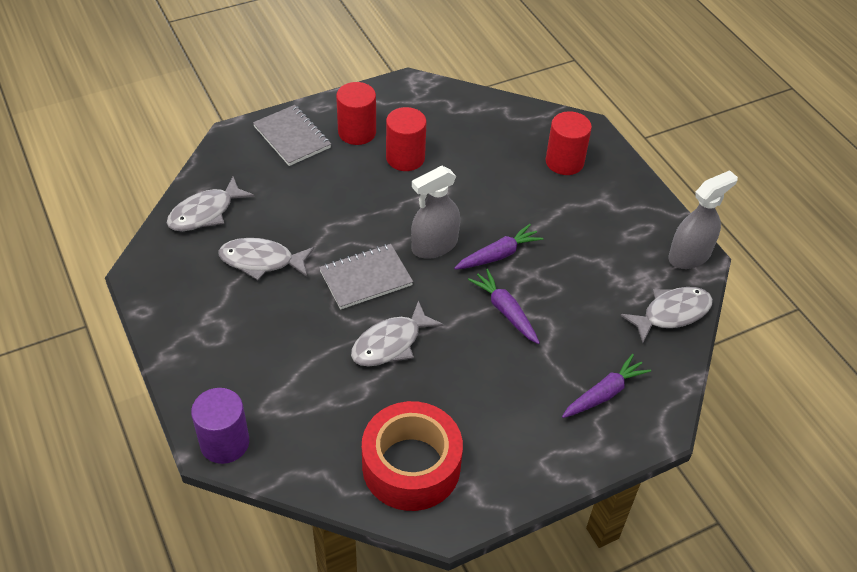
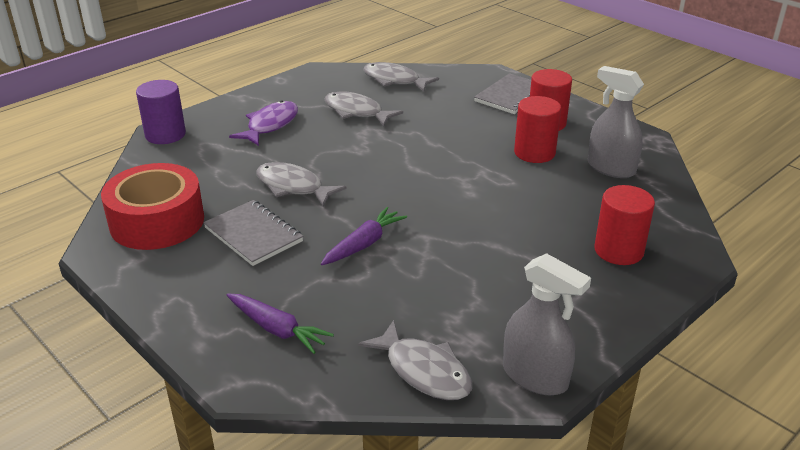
camera: 75 degrees right, 15 degrees down
(252, 340) = (270, 125): none -> purple fish
(261, 261) = (356, 112): grey fish -> grey fish turned 45 degrees counterclockwise
(365, 278) = (364, 161): grey notebook -> grey notebook (253, 235)
(434, 246) = (427, 188): grey spray bottle -> grey spray bottle (611, 168)
(498, 255) = (439, 227): purple carrot -> none

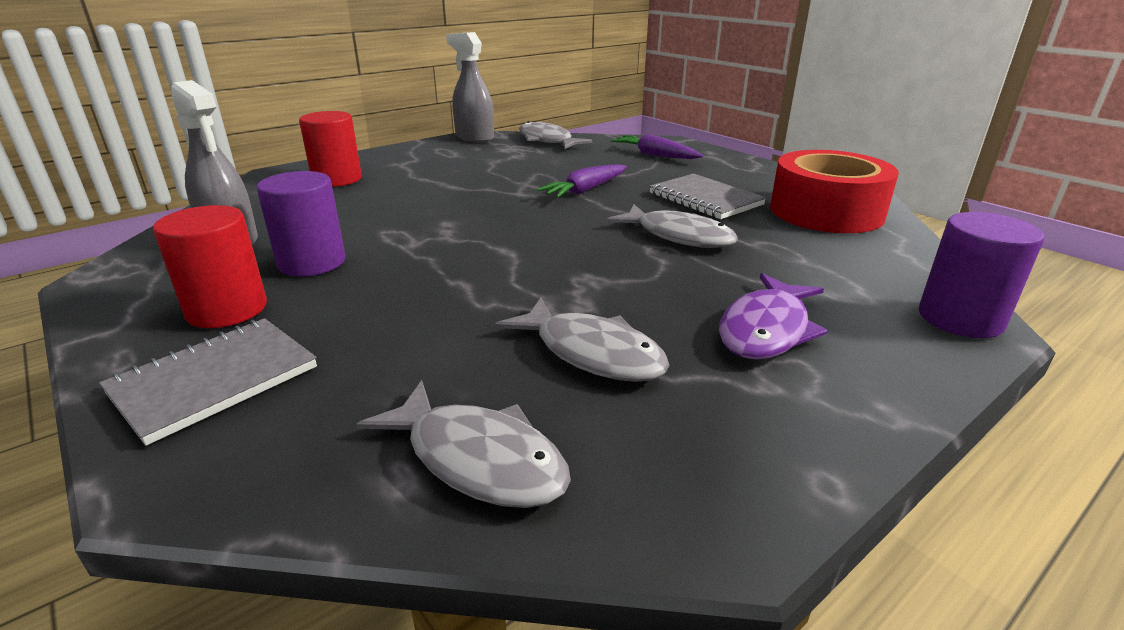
camera: 175 degrees left, 5 degrees down
(534, 153) = (312, 262): red cylinder -> purple cylinder

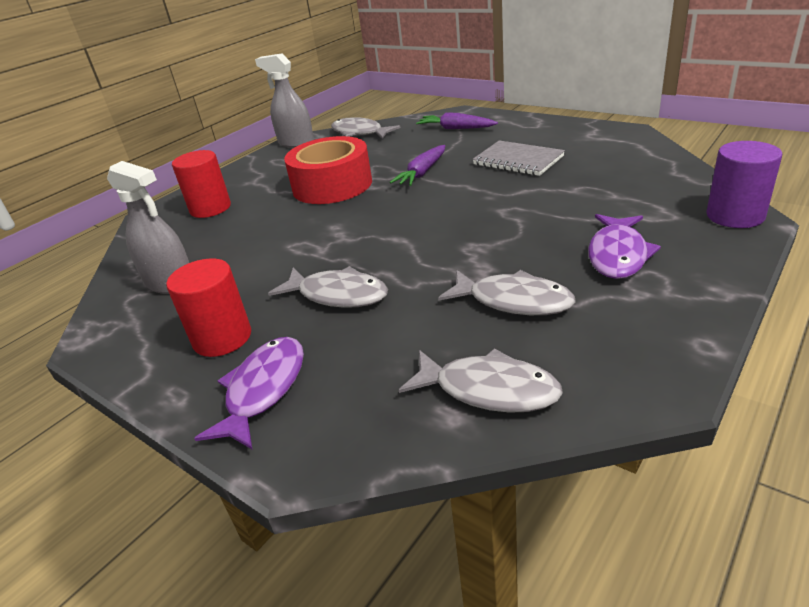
camera: 10 degrees left, 5 degrees up
(214, 380) = (263, 390): grey notebook -> purple fish
(312, 262) = (255, 285): purple cylinder -> none
(678, 236) = (517, 197): grey fish -> grey fish (338, 295)
(826, 212) = (610, 152): red tape -> red tape (332, 185)

